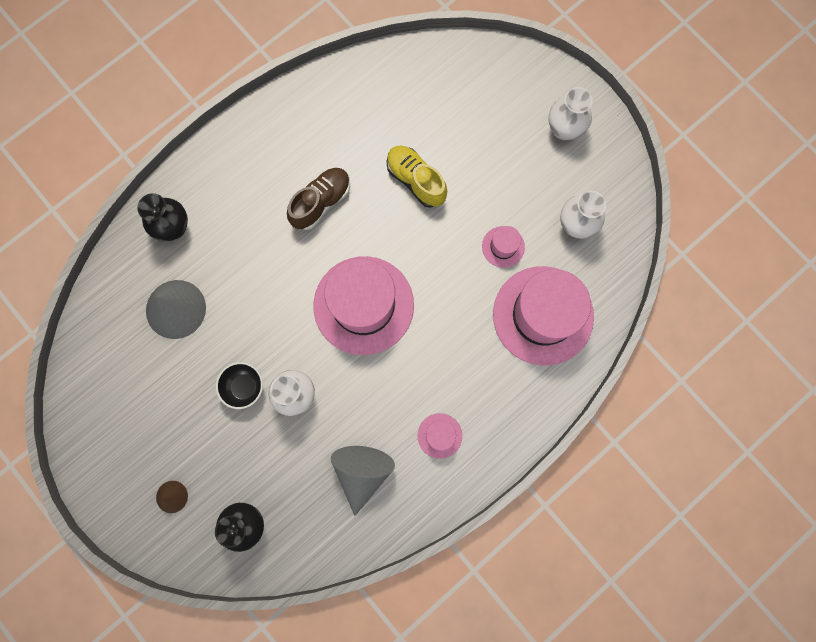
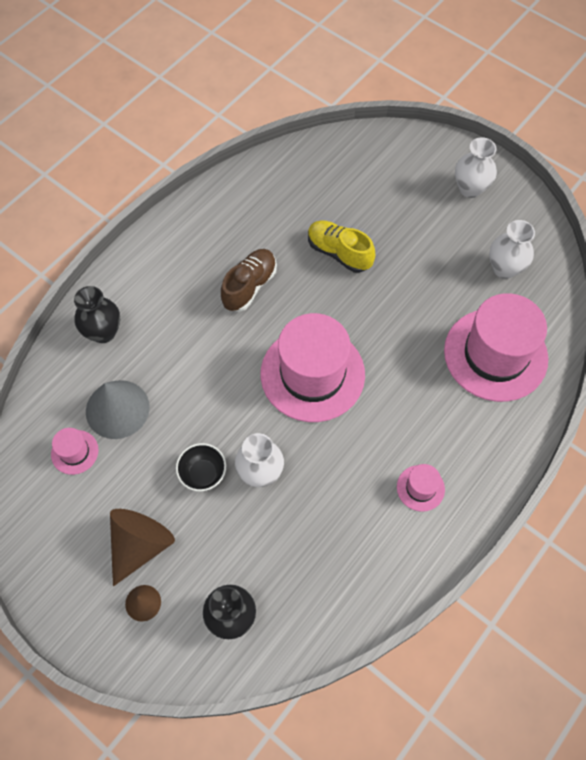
camera: 10 degrees left, 15 degrees down
(177, 443) = (140, 545): none -> brown cone
(362, 472) = (347, 540): grey cone -> none
(503, 247) = (439, 298): pink hat -> pink hat (74, 452)

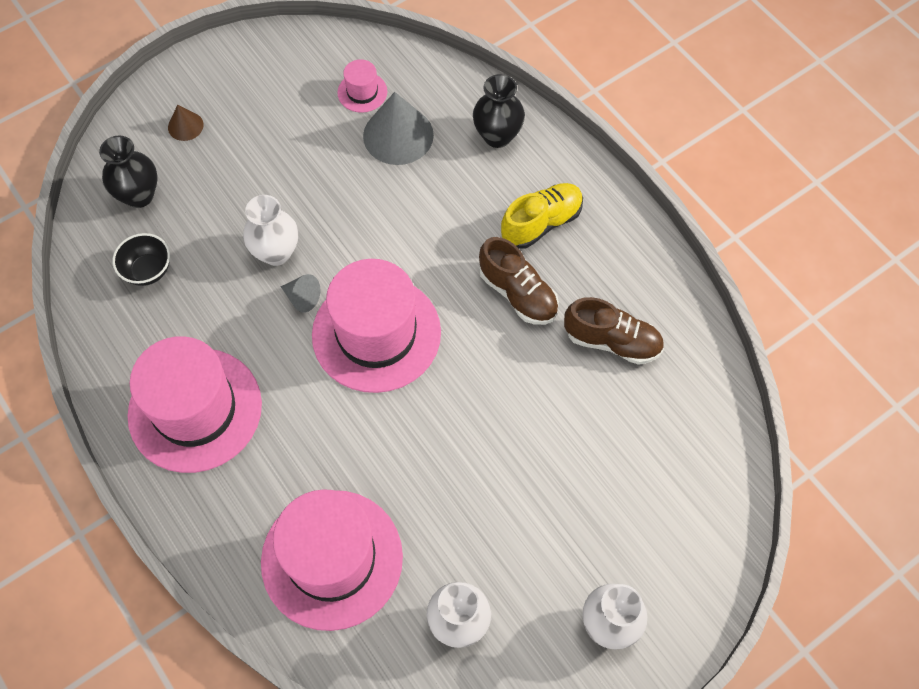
camera: 105 degrees right, 0 degrees up
(140, 545) = (242, 132): brown cone -> none
(203, 474) = (295, 199): black bowl -> black bowl (148, 271)
(272, 220) = (612, 341): none -> brown shoe
(297, 438) = (302, 298): none -> grey cone
(339, 253) = (541, 410): yellow shoe -> yellow shoe (541, 223)
(420, 488) = (195, 409): pink hat -> pink hat, size x2.31

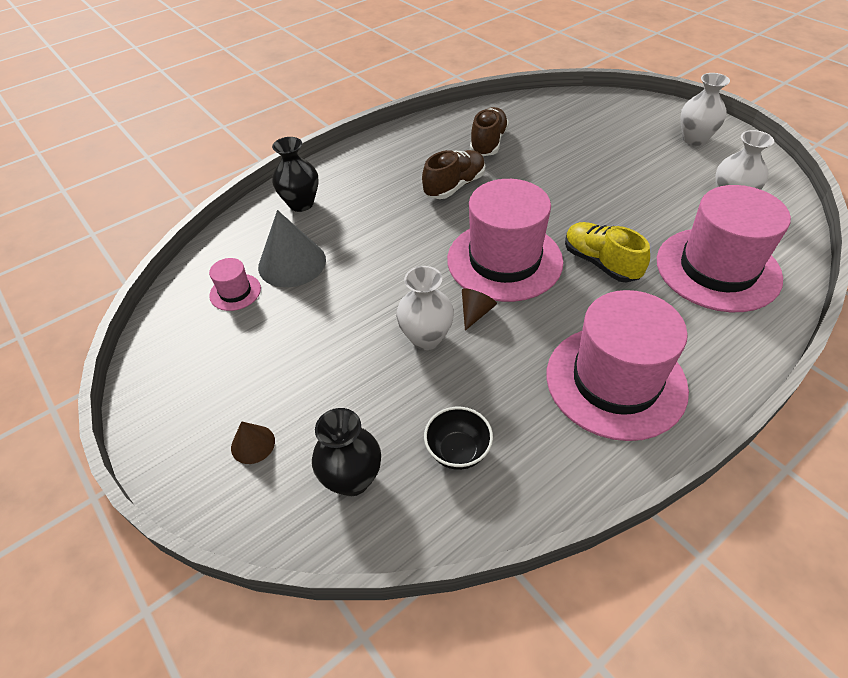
camera: 90 degrees left, 15 degrees down
(302, 298) = (475, 313): grey cone -> brown cone
(541, 223) = (389, 177): yellow shoe -> yellow shoe (600, 263)

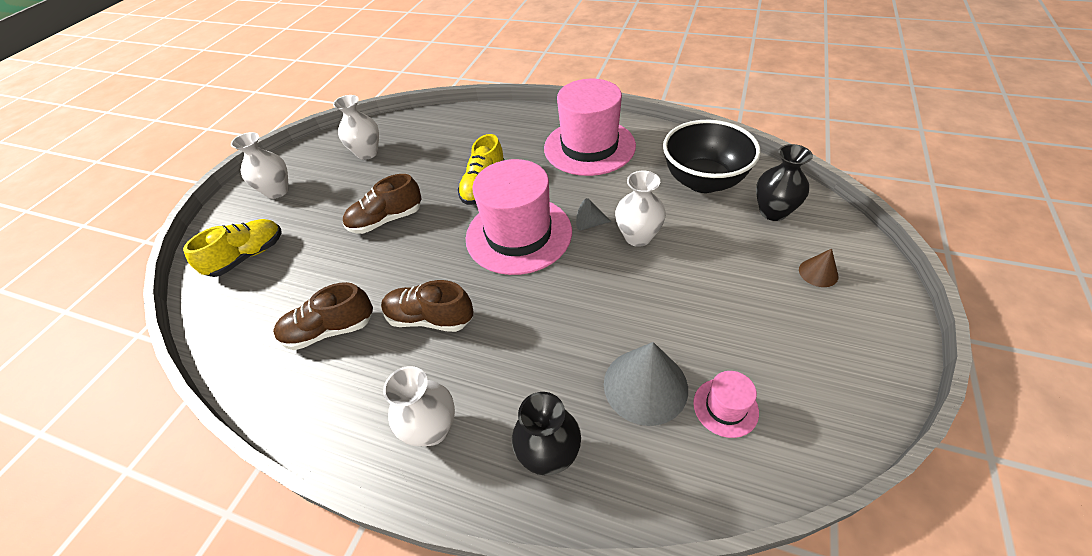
camera: 120 degrees left, 0 degrees up
(367, 167) = (432, 429): none -> white vase
(458, 451) = (703, 181): black bowl -> black bowl, size x1.96
(475, 313) = (589, 224): brown cone -> grey cone
(596, 190) = (386, 220): none -> brown shoe
(606, 118) = (247, 256): none -> yellow shoe
(717, 269) = (454, 139): pink hat -> none

